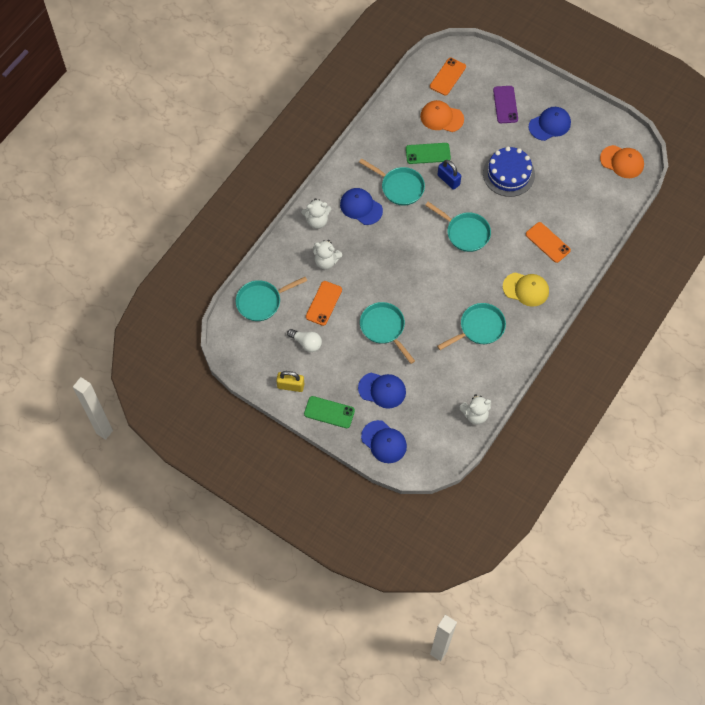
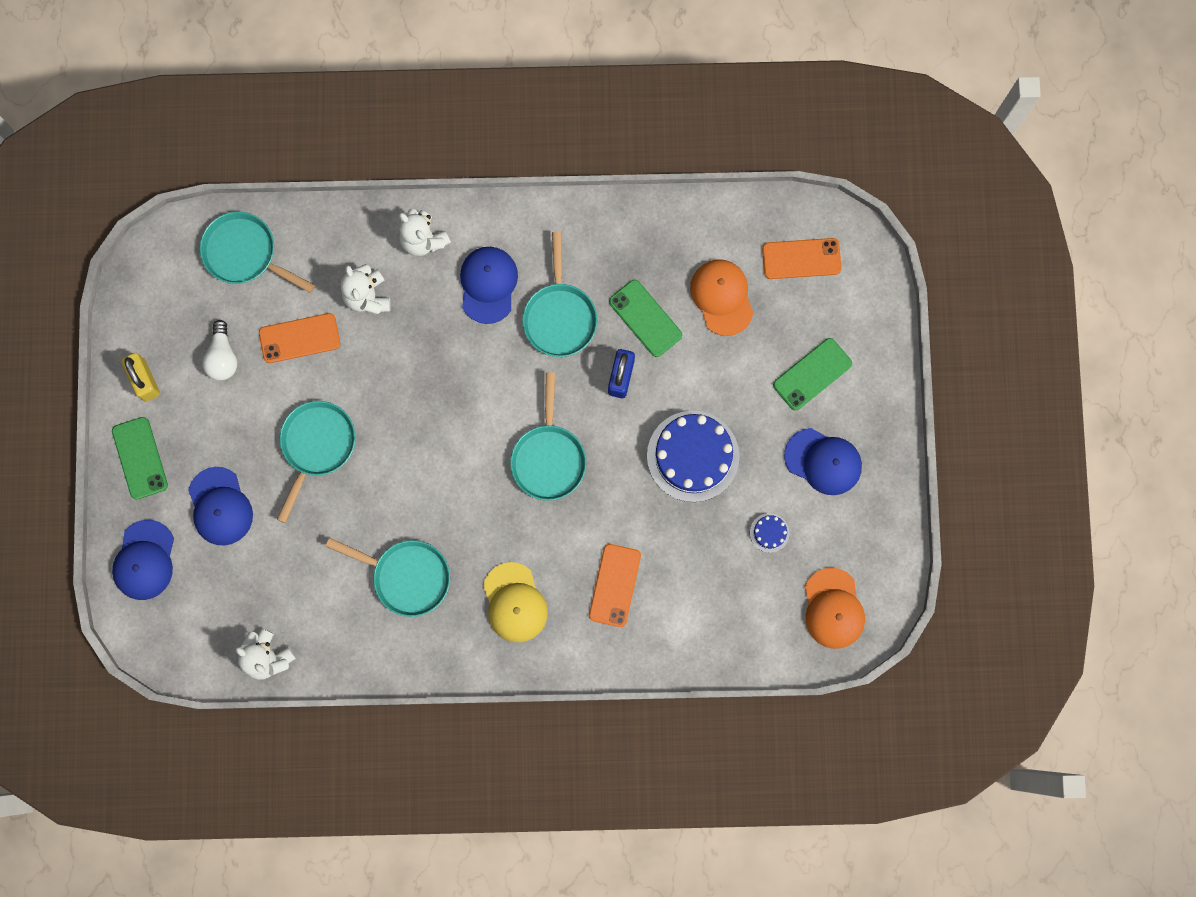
camera: 55 degrees right, 15 degrees up
(505, 104) = (812, 374): purple phone -> green phone
(568, 165) = (769, 532): none -> blue cake

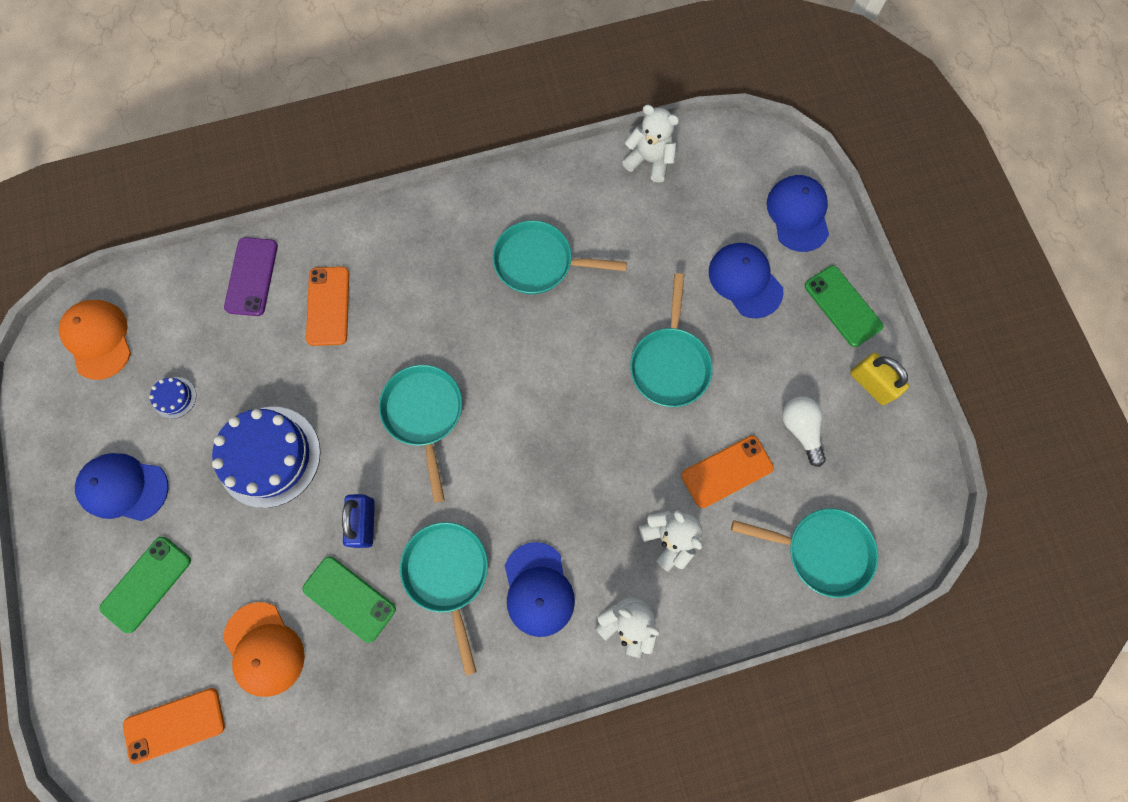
camera: 165 degrees right, 5 degrees down
(514, 602) = (425, 265): yellow cap -> none
(682, 635) = (251, 276): none -> purple phone

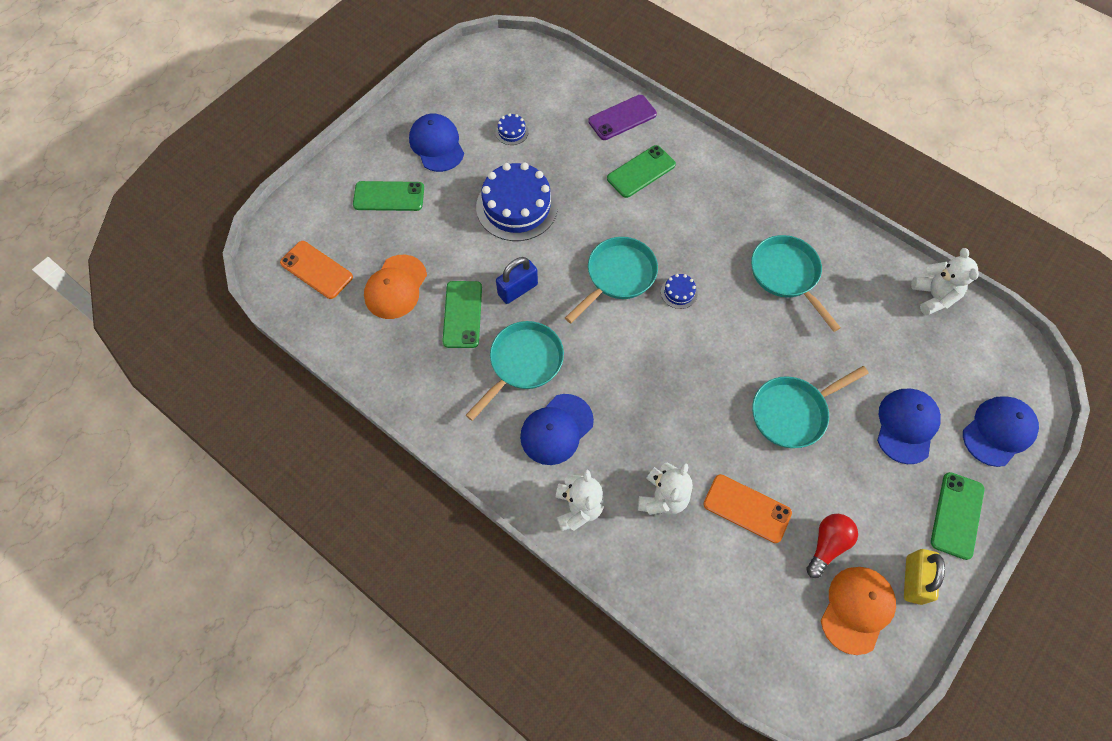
camera: 55 degrees right, 10 degrees down
(98, 339) = (514, 70): orange cap -> orange cap (857, 609)
(328, 306) = (641, 172): orange phone -> green phone
(484, 371) = (679, 292): none -> blue cake
(800, 429) = (827, 545): white light bulb -> red light bulb
(821, 550) = (745, 623): turquoise pan -> none

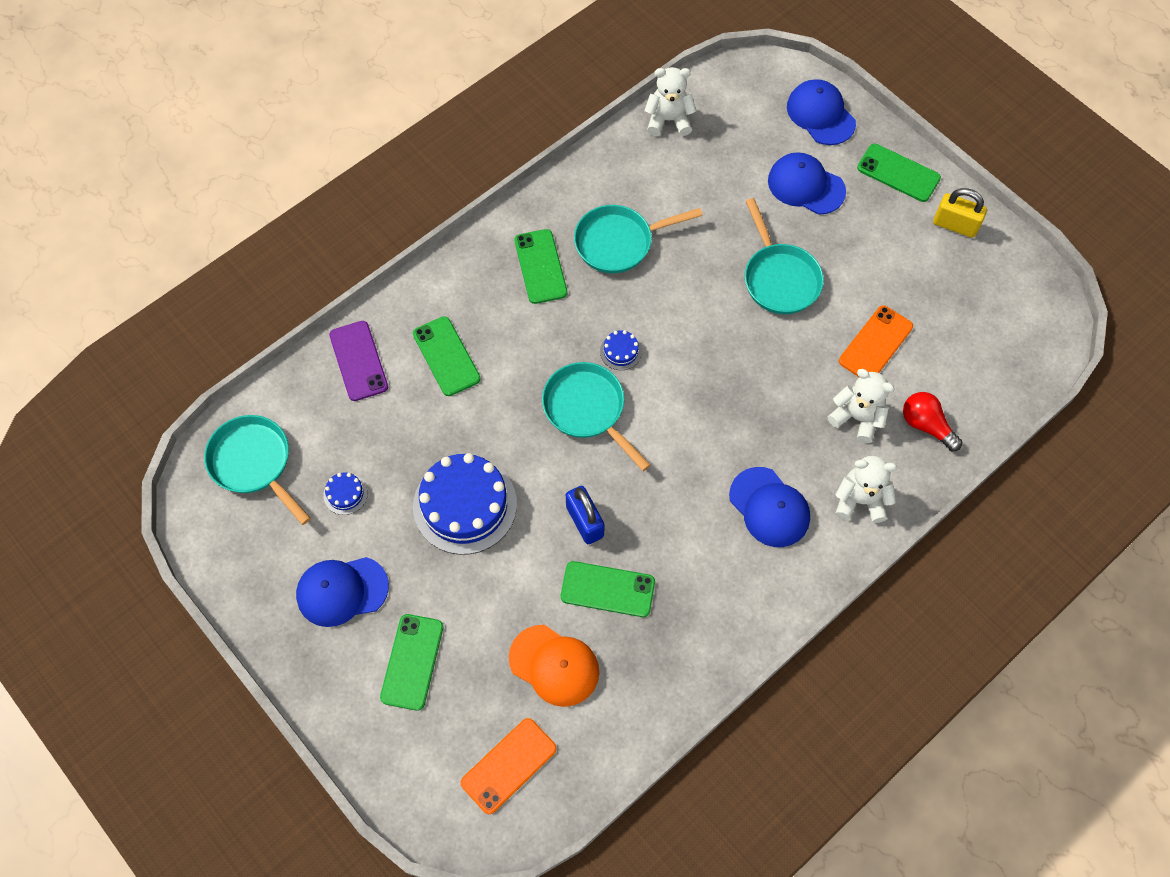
camera: 80 degrees left, 0 degrees up
(523, 363) = (684, 530): turquoise pan -> turquoise pan (254, 463)
(743, 221) = (540, 266): none -> green phone
(827, 545) = (917, 285): red light bulb -> red light bulb (926, 425)
(857, 609) = (979, 277): orange cap -> none

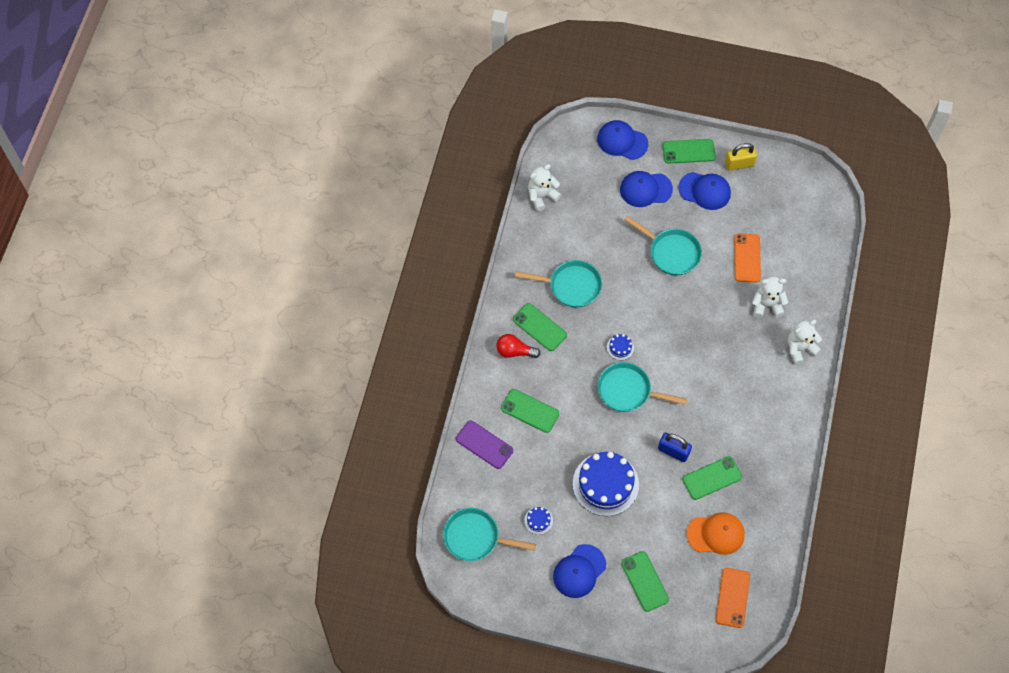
camera: 35 degrees left, 0 degrees up
(619, 242) = (571, 286): turquoise pan -> turquoise pan turned 120 degrees counterclockwise
(769, 507) = (759, 381): blue cap -> blue cap (705, 191)
(926, 425) = (803, 287): red light bulb -> red light bulb (515, 351)

